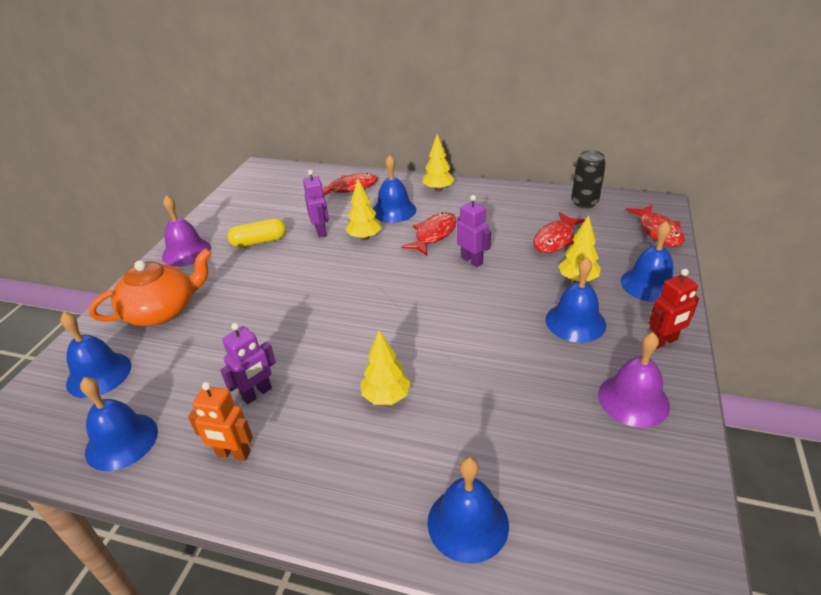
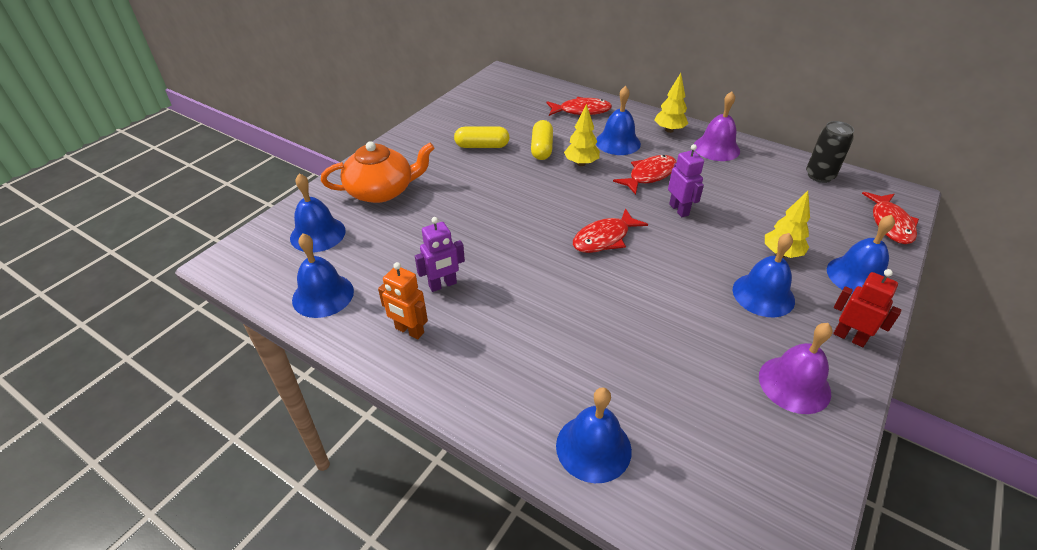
camera: 15 degrees right, 5 degrees up
(186, 252) = (415, 142): purple bell -> purple bell (716, 148)
(321, 231) = (541, 148): purple robot -> yellow capsule
(386, 397) = (555, 318): yellow tree -> none
(556, 239) = (774, 207): red fish -> red fish (604, 238)
(663, 341) = (849, 337): red robot -> red robot turned 135 degrees counterclockwise

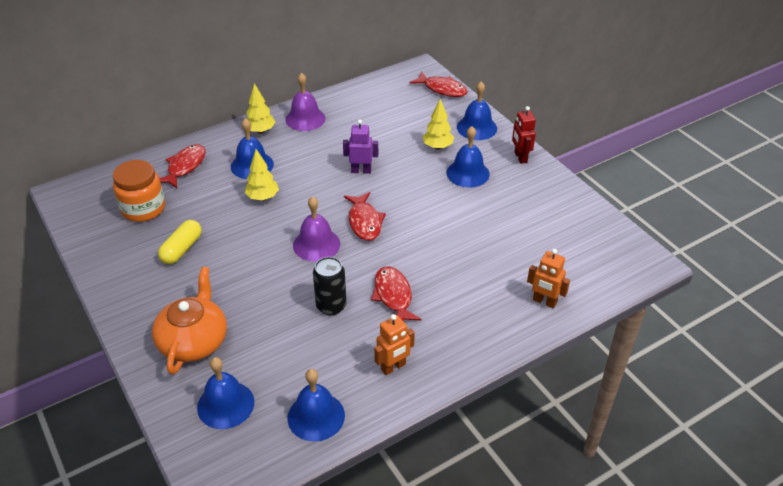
camera: 65 degrees left, 0 degrees up
(443, 285) = (355, 332): purple robot -> none
(514, 111) = (143, 208): none -> orange jar
(541, 148) = (220, 212): yellow capsule -> none
(593, 447) = (544, 302): blue bell -> orange robot
(649, 175) = (309, 167): red fish -> red fish (393, 296)
(794, 384) = (541, 197): purple bell -> purple bell (316, 244)
(819, 176) = (376, 90): black can -> black can (331, 306)
(849, 337) = (520, 157): red robot -> red robot turned 75 degrees counterclockwise

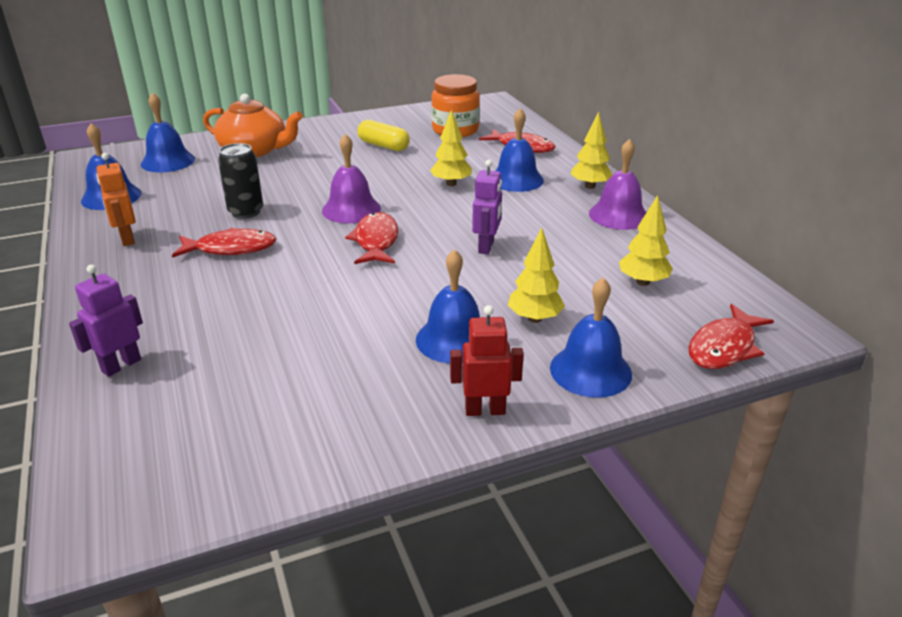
camera: 100 degrees right, 10 degrees down
(364, 222) = (376, 241): red fish -> red fish turned 90 degrees clockwise
(388, 111) = (643, 282): none -> yellow tree
(544, 302) = (121, 365): orange robot -> purple robot

